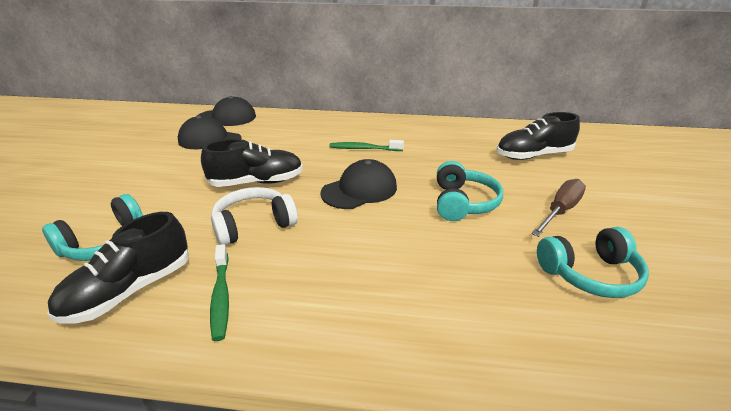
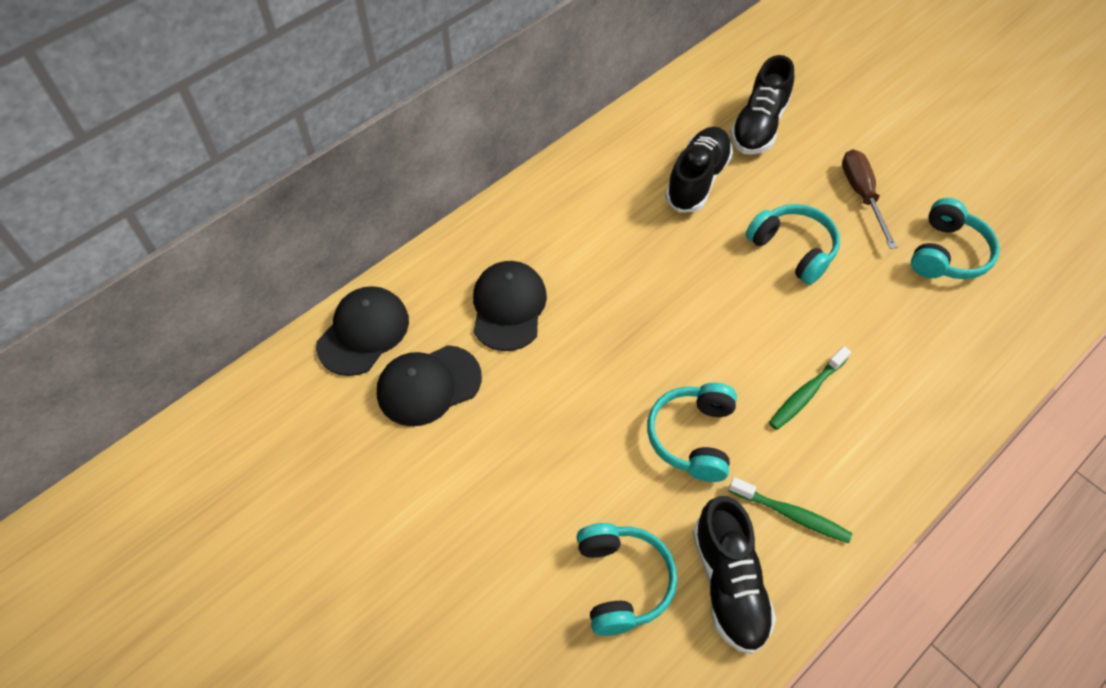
camera: 50 degrees left, 25 degrees up
(253, 225) = (693, 437): white headphones -> turquoise headphones
(257, 182) = (601, 391): black shoe -> black shoe (697, 180)
(359, 190) = (700, 311): black cap -> black cap (508, 307)
(364, 149) = (610, 247): green toothbrush -> green toothbrush (806, 393)

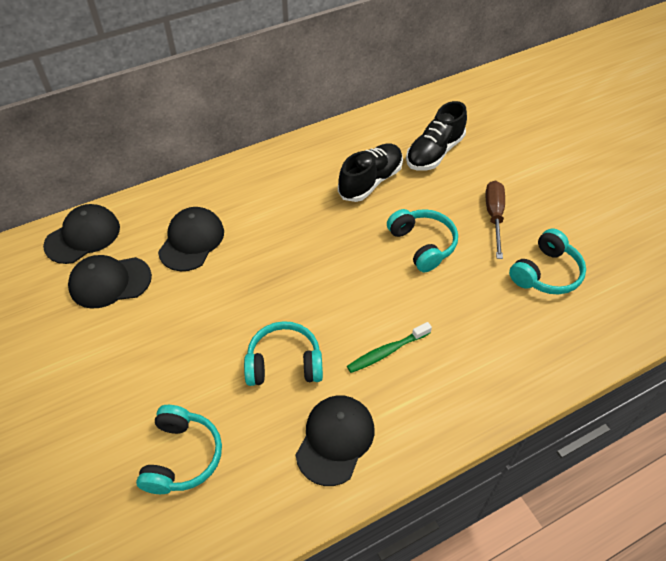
camera: 15 degrees right, 5 degrees down
(693, 437) = (284, 363): turquoise headphones -> turquoise headphones turned 60 degrees clockwise
(729, 584) = (262, 480): black shoe -> none
(791, 514) = (335, 440): green toothbrush -> black cap

